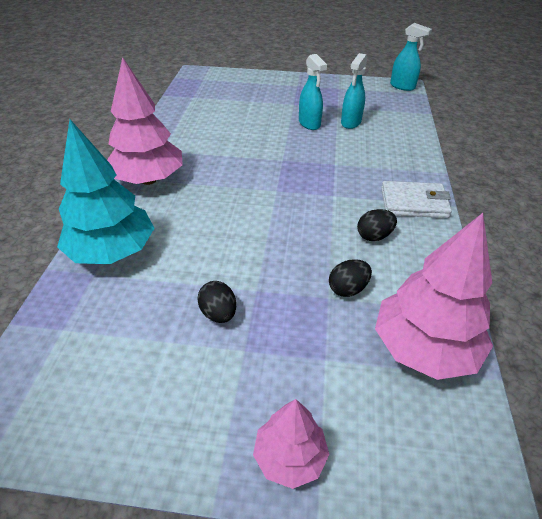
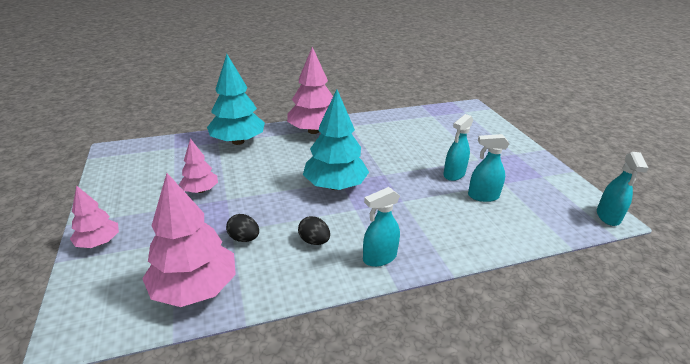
camera: 65 degrees right, 10 degrees down
(218, 313) = (200, 190): black egg -> pink tree
(283, 196) = (335, 186): none -> turquoise tree
(414, 203) = (379, 258): white wallet -> turquoise spray bottle

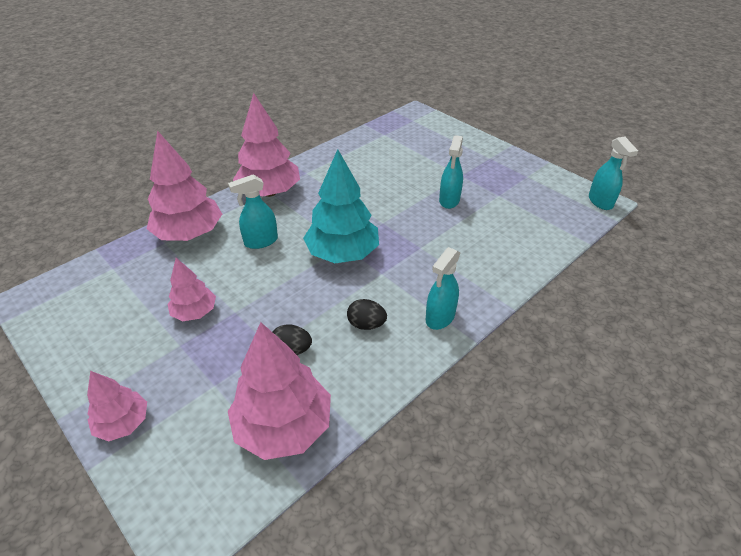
camera: 25 degrees left, 10 degrees up
(238, 141) = (189, 234): turquoise tree -> pink tree
(483, 196) = (489, 216): turquoise spray bottle -> turquoise spray bottle (261, 241)

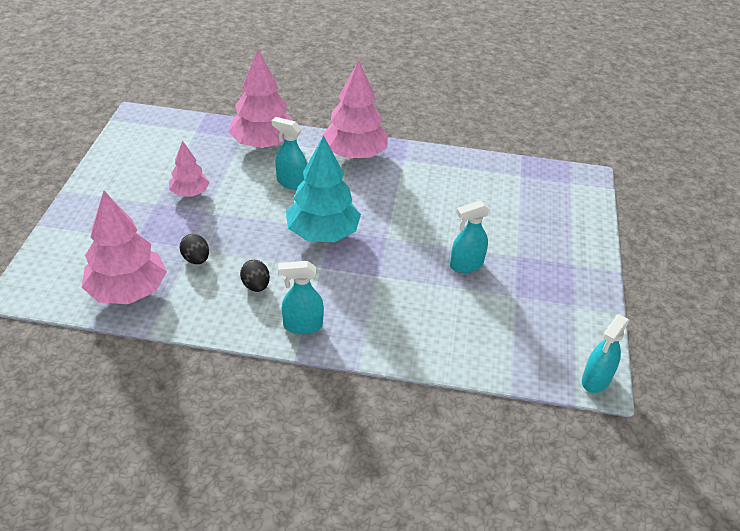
camera: 50 degrees right, 0 degrees up
(123, 423) = (77, 218): pink tree -> none

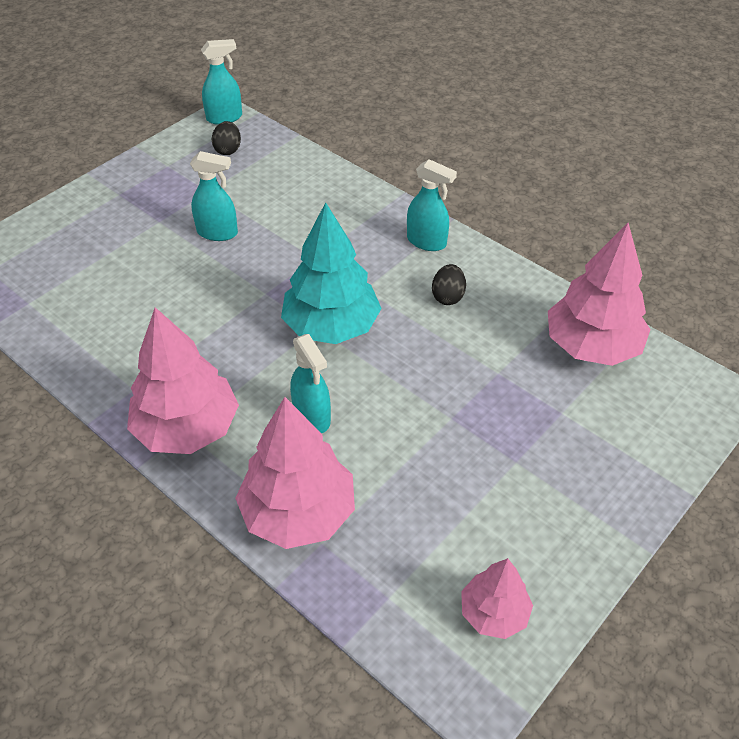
camera: 145 degrees left, 5 degrees up
(190, 193) = (460, 460): pink tree -> pink tree (493, 613)
(196, 259) = (498, 354): black egg -> black egg (228, 150)

